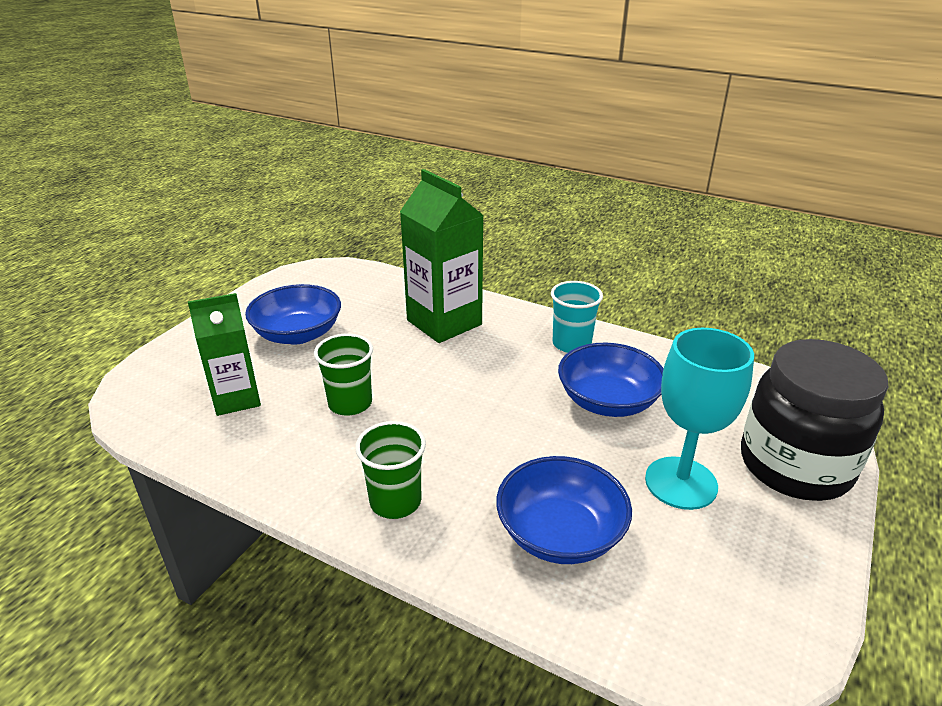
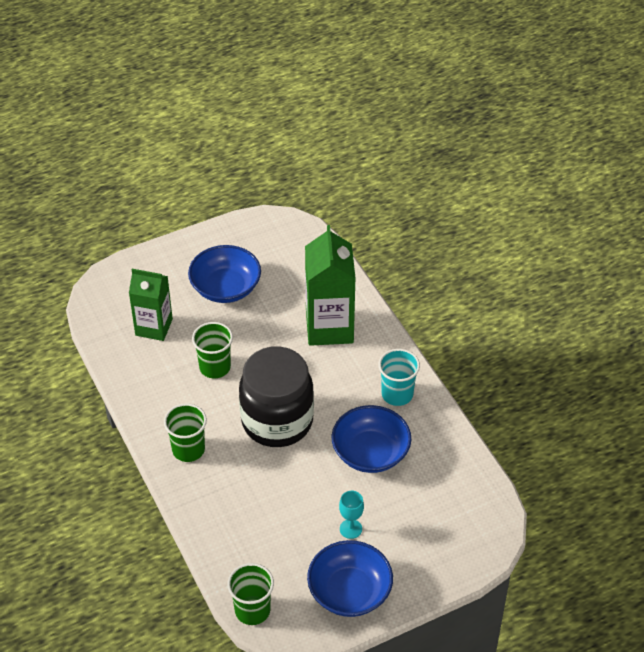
camera: 35 degrees right, 15 degrees up
(560, 533) = (254, 517): blue bowl -> blue bowl (349, 591)
(681, 483) = (350, 529): turquoise goblet -> turquoise goblet, size x0.47
(692, 660) = (252, 610): none -> green cup
(794, 466) = (430, 559): black jar -> black jar (277, 421)

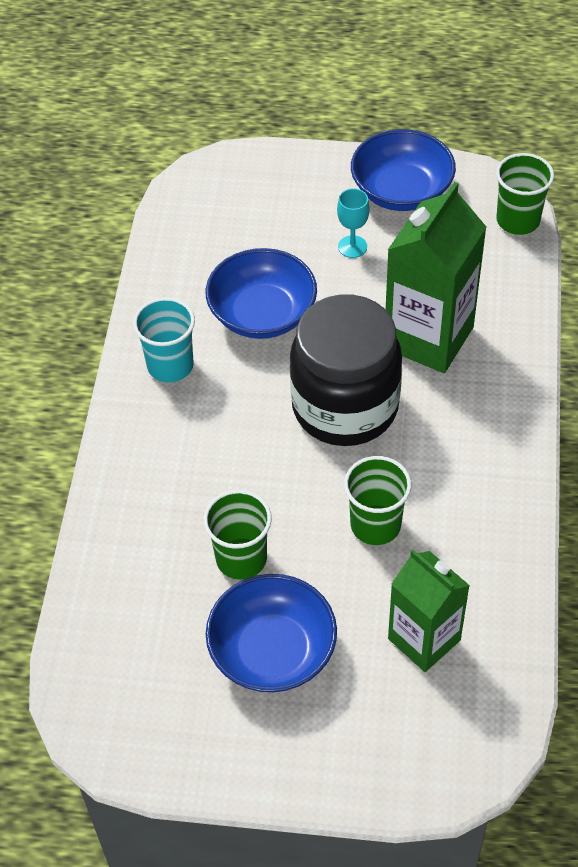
camera: 145 degrees left, 5 degrees up
(188, 449) = (483, 427): green cup -> green cup (241, 558)
(329, 327) = (176, 502): green carton -> green carton (428, 338)

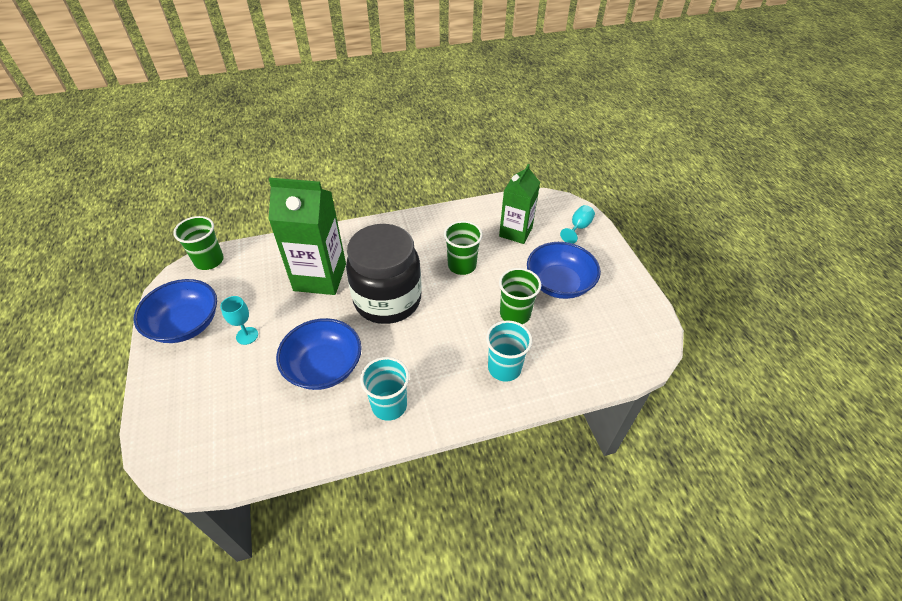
camera: 115 degrees left, 5 degrees down
(156, 506) = (504, 368): none -> turquoise cup
(393, 754) = (578, 228): none -> turquoise goblet

